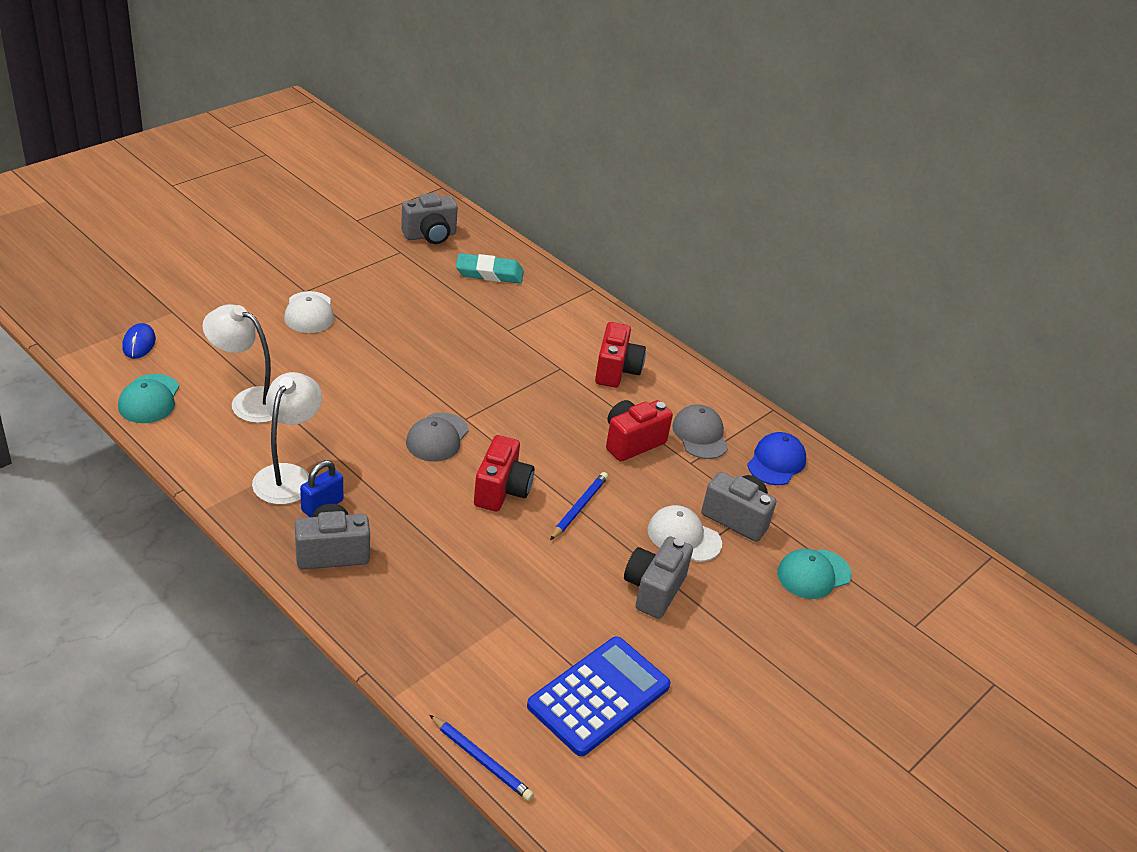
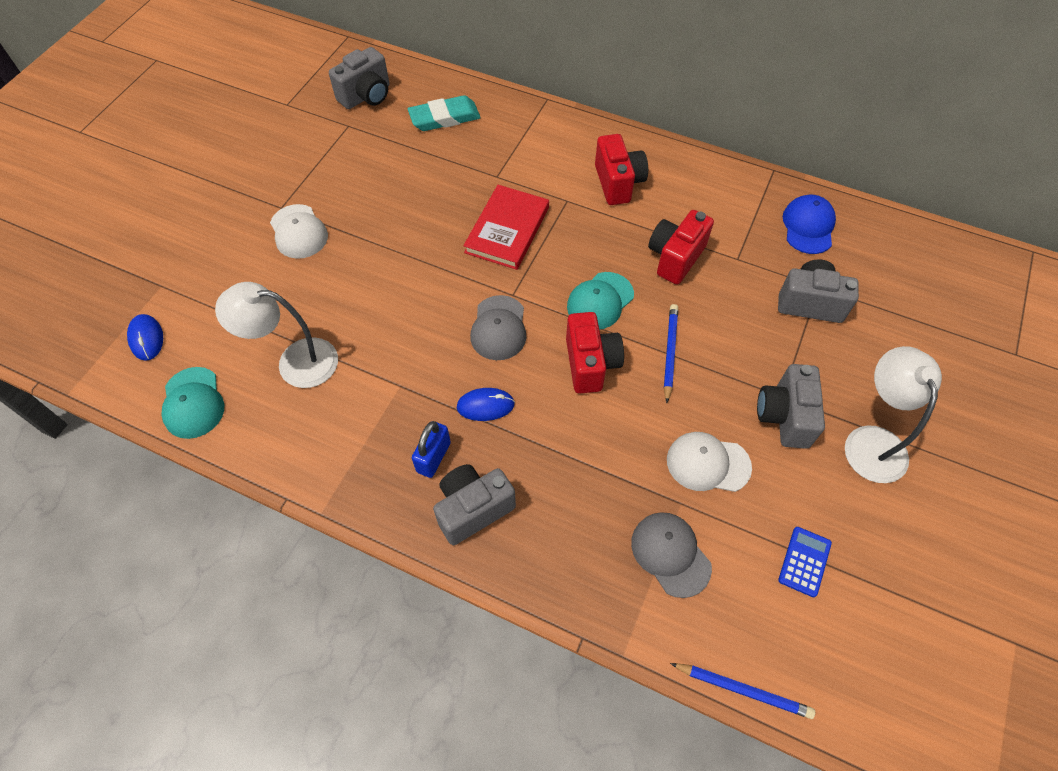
camera: 15 degrees left, 20 degrees up
(288, 475) = (381, 436): white lamp -> white lamp (871, 441)
(389, 487) = (485, 406): none -> blue mouse
(491, 371) = (507, 230): none -> red book
(599, 696) = (804, 561): blue calculator -> blue calculator, size x0.47
(683, 536) = (777, 344): white cap -> white cap (708, 463)
(700, 435) = (728, 224): grey cap -> grey cap (670, 554)
(813, 574) = (906, 336): turquoise cap -> turquoise cap (600, 301)

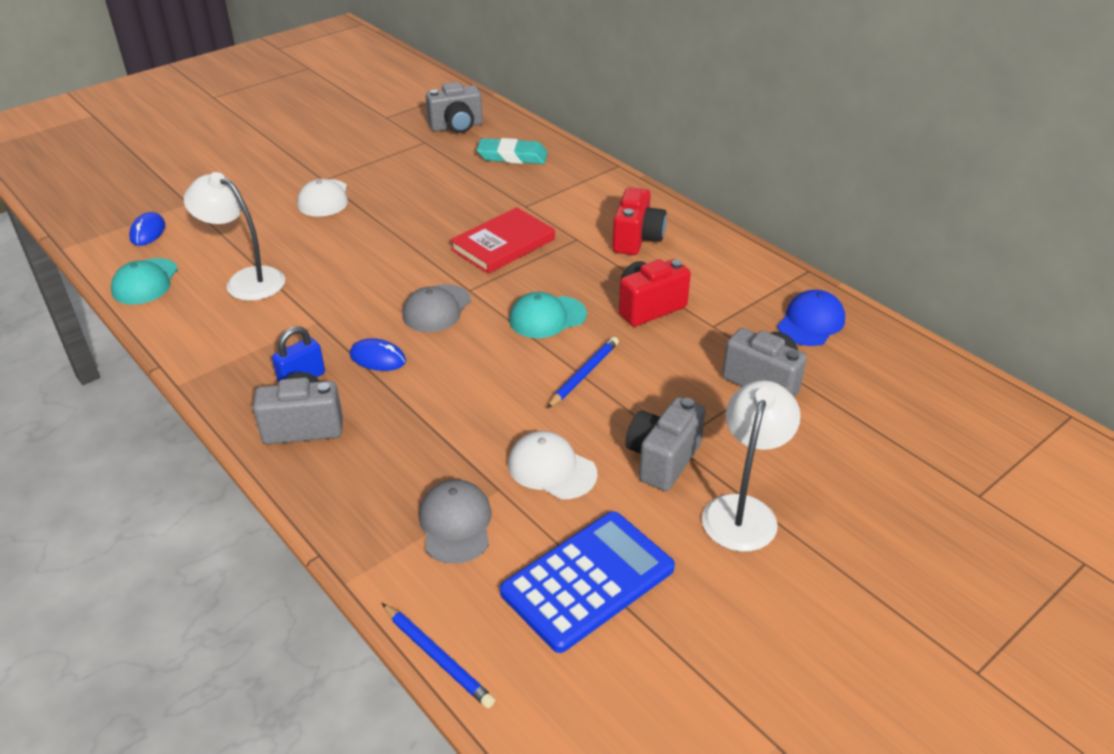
camera: 25 degrees right, 20 degrees down
(590, 364) = (499, 359): red camera -> none
(804, 561) = (588, 580): blue calculator -> blue calculator, size x2.14

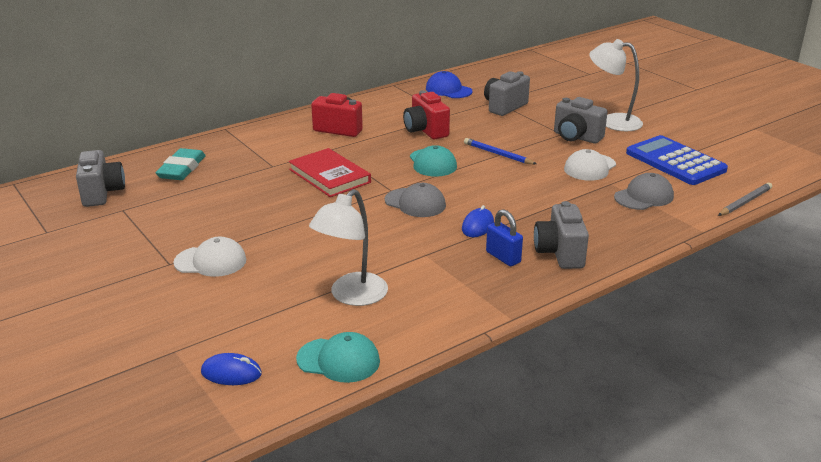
camera: 85 degrees left, 10 degrees down
(438, 657) = (745, 202): blue pencil -> grey pencil
(456, 524) = (644, 197): grey cap -> grey cap turned 150 degrees clockwise

